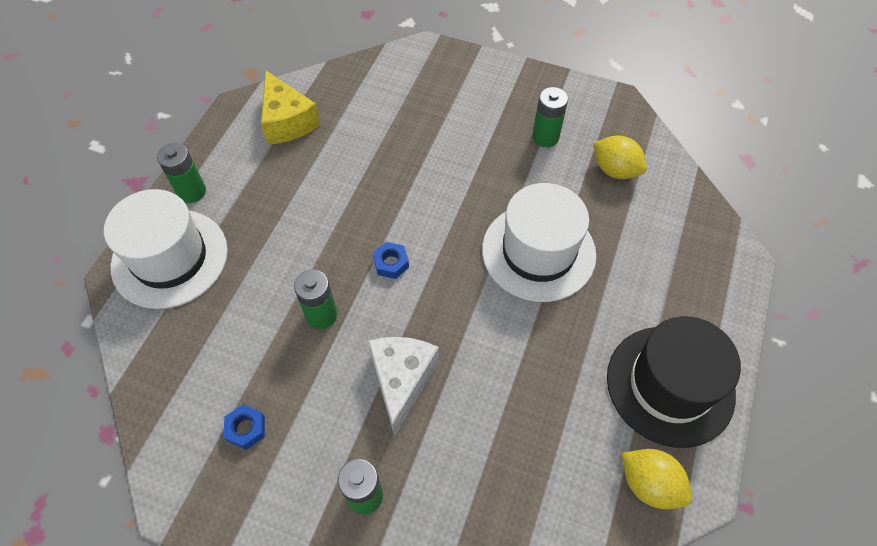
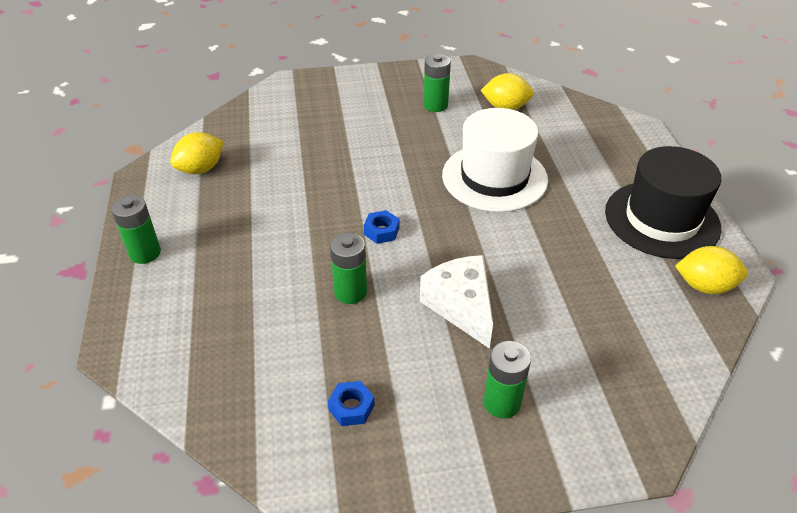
camera: 30 degrees left, 15 degrees down
(170, 258) = (163, 311): white hat -> none
(287, 121) = (201, 169): yellow cheese -> yellow lemon

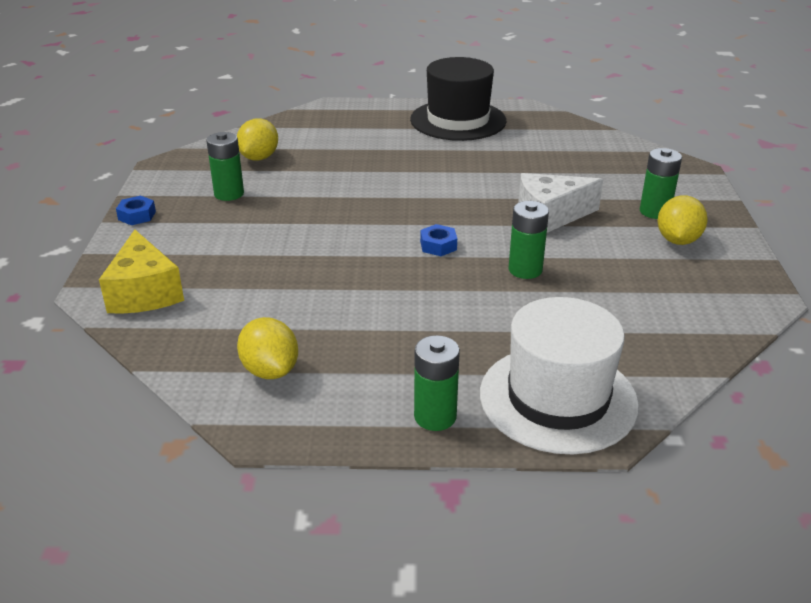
camera: 80 degrees left, 10 degrees down
(288, 100) = (144, 292): none -> yellow cheese
(351, 407) = (668, 279): blue nut -> blue nut (137, 215)
(494, 177) = (374, 178): white hat -> white hat (558, 398)
(704, 286) = (536, 120): yellow lemon -> yellow lemon (677, 240)

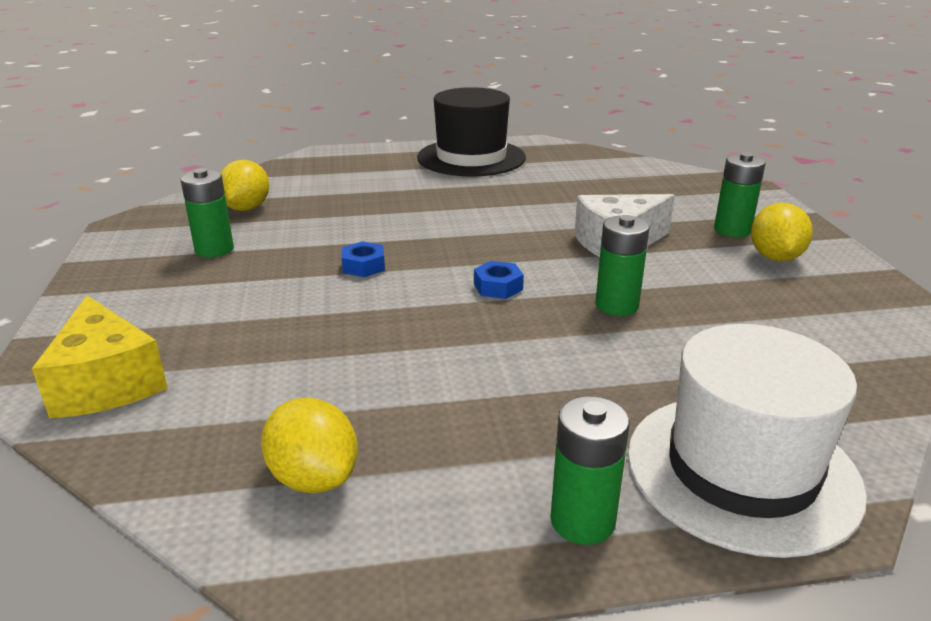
camera: 10 degrees left, 5 degrees down
(137, 215) = (91, 284): blue nut -> blue nut (364, 266)

